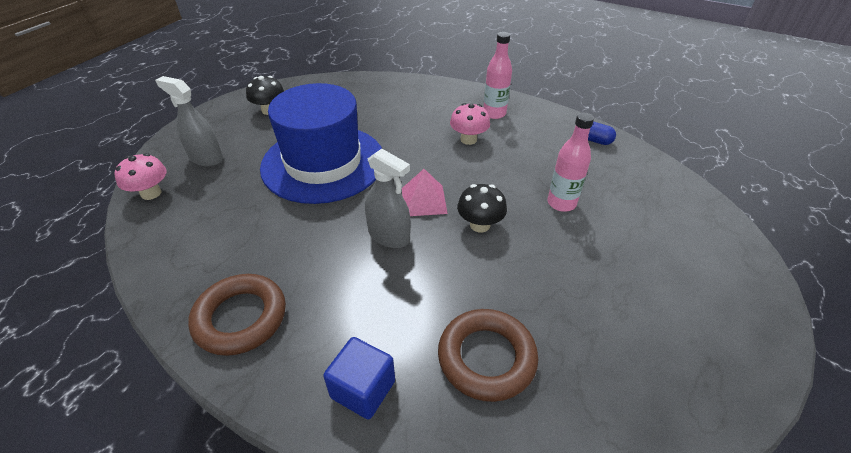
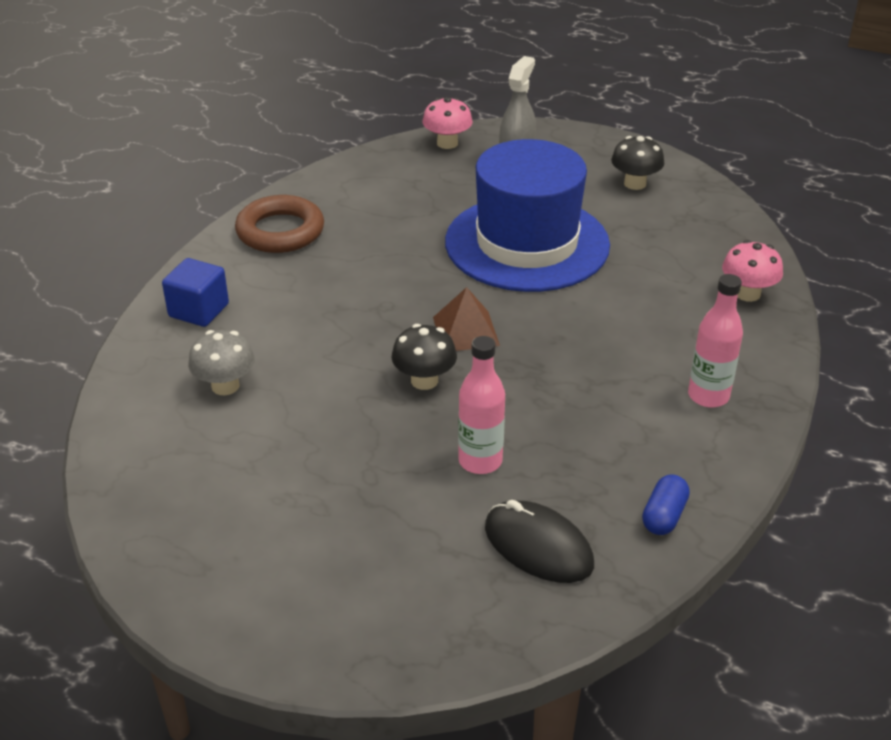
camera: 85 degrees right, 5 degrees down
(389, 236) = (397, 308): grey spray bottle -> none
(423, 200) = (466, 331): pink pyramid -> brown pyramid
(468, 139) = (619, 368): pink mushroom -> pink mushroom (747, 294)
(486, 358) = (225, 386): brown ring -> grey mushroom
(629, 185) = (538, 546): none -> black mouse

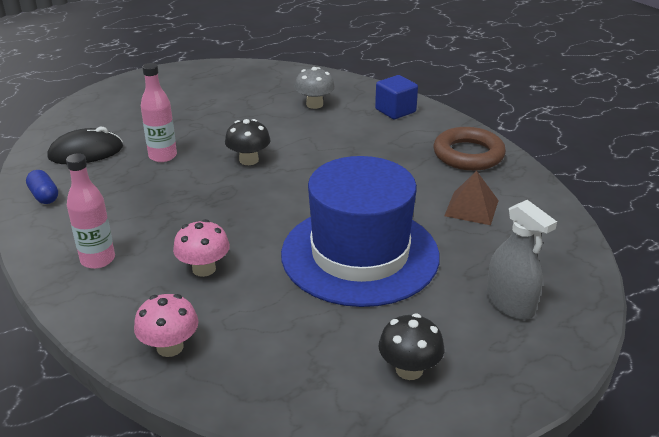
camera: 120 degrees right, 5 degrees down
(447, 143) = (572, 273): pink mushroom -> pink mushroom (204, 269)
(466, 331) = (279, 189): brown pyramid -> brown pyramid (471, 208)

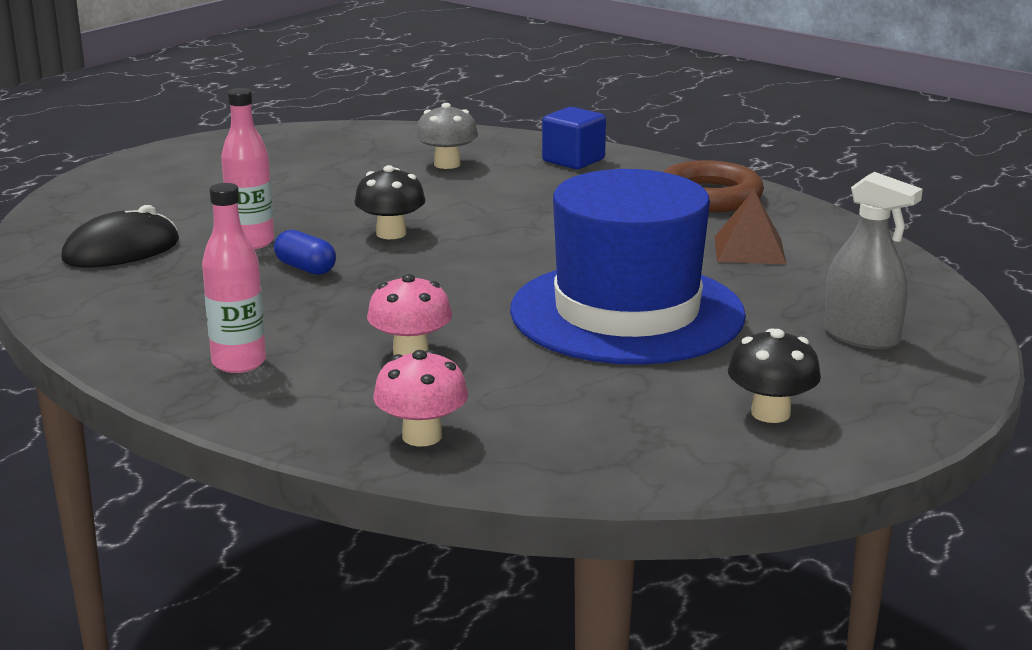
camera: 15 degrees left, 10 degrees down
(44, 196) = (93, 305): blue capsule -> blue capsule (305, 268)

